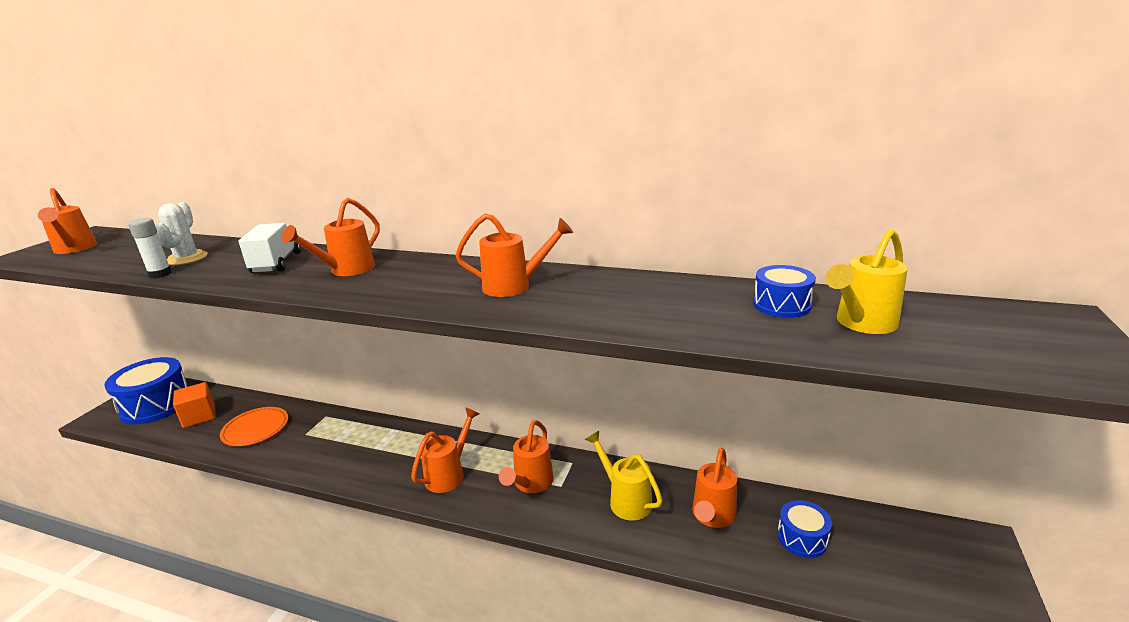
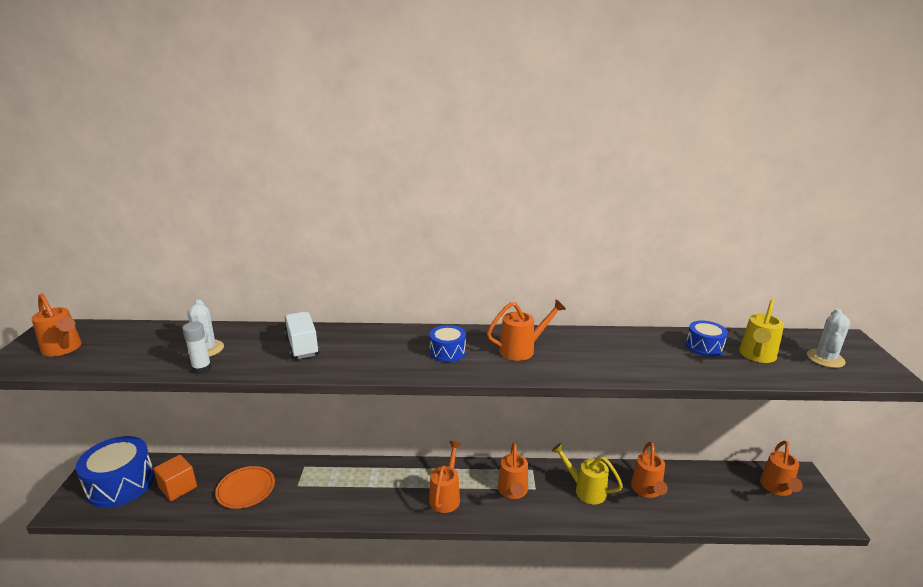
camera: 20 degrees left, 0 degrees up
(346, 270) = (374, 348): orange watering can -> orange watering can (777, 488)
(802, 538) = (706, 493): blue drum -> blue drum (447, 352)
(990, 339) = (825, 359): none -> white cactus

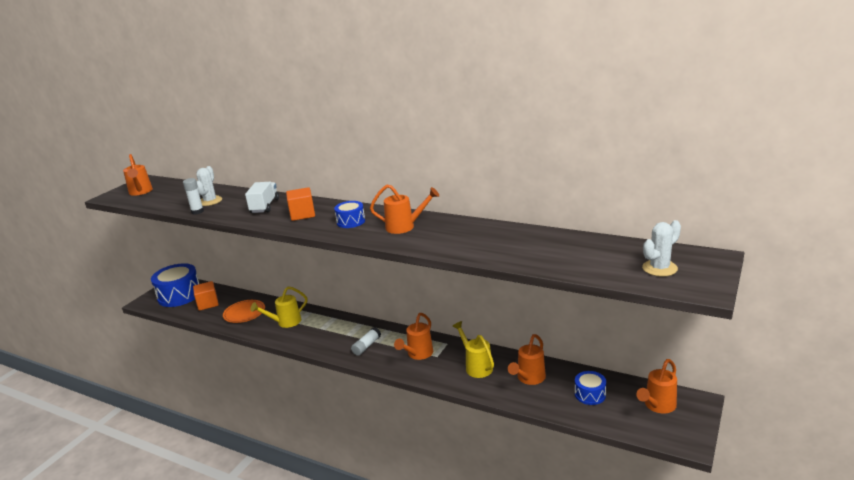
camera: 30 degrees right, 0 degrees up
(371, 351) = (302, 214): none -> orange cube
(446, 496) = (366, 346): orange watering can -> white glue stick
(704, 347) = (556, 244): blue drum -> blue drum (590, 394)
(756, 356) = (594, 257): yellow watering can -> yellow watering can (285, 322)

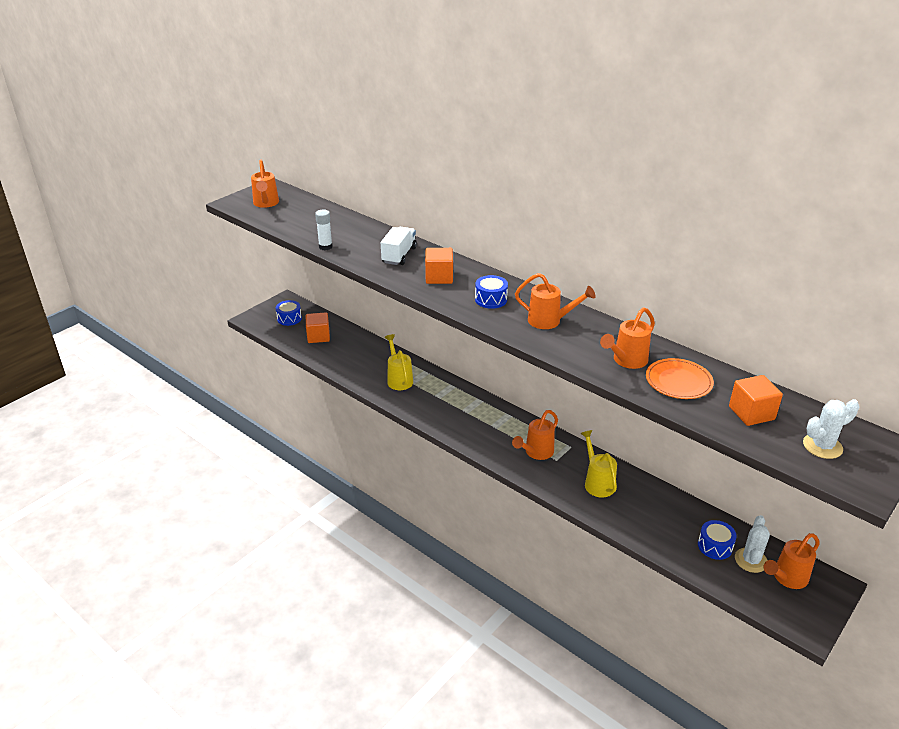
camera: 10 degrees right, 10 degrees up
(179, 295) = (289, 318): blue drum -> blue drum, size x0.51
(210, 201) = (340, 234): white cactus -> white cactus (751, 560)
(244, 313) = (356, 357): orange plate -> orange plate (678, 381)
(285, 322) = (399, 379): yellow watering can -> yellow watering can turned 90 degrees clockwise
(366, 346) = (482, 429): white glue stick -> none
(529, 378) = (652, 511): orange watering can -> orange watering can (626, 361)
(593, 257) = (751, 413): none -> orange cube

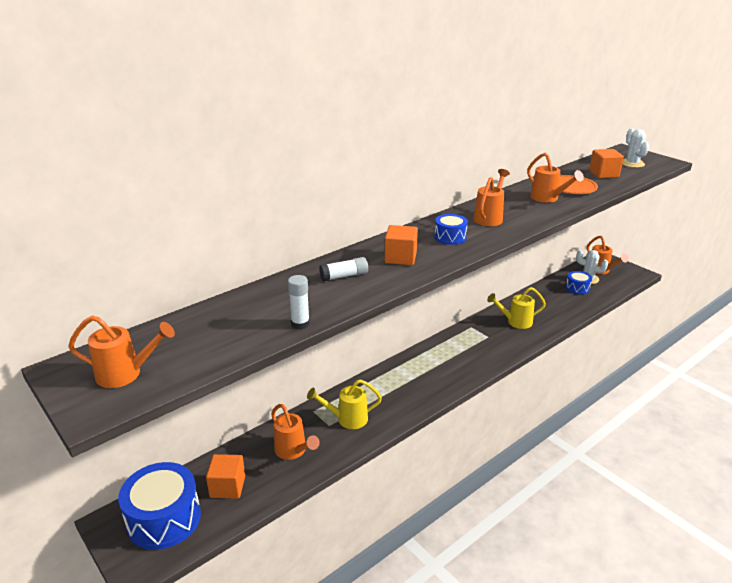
camera: 80 degrees left, 5 degrees down
(289, 318) = (164, 519): blue drum -> blue drum, size x1.94
(399, 255) = (344, 276): white truck -> white glue stick
(536, 452) = (478, 345): orange watering can -> orange watering can (293, 451)

